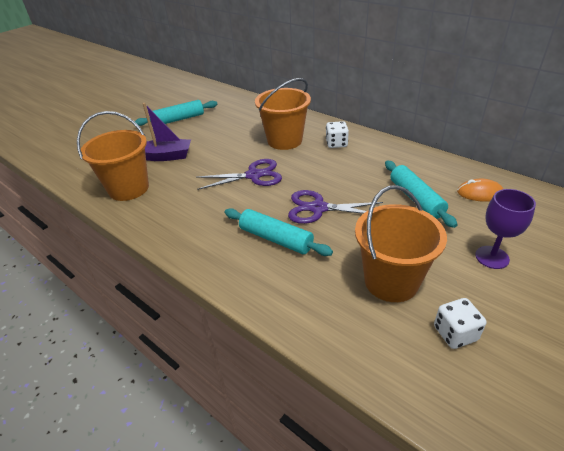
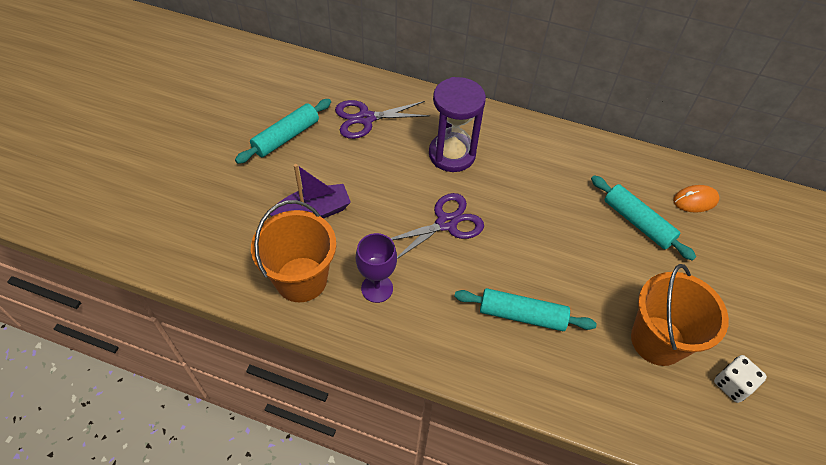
camera: 25 degrees left, 15 degrees up
(284, 140) = (452, 154): orange bucket -> purple hourglass
(318, 208) = (544, 259): purple scissors -> purple scissors (365, 118)
(336, 144) = (516, 149): white dice -> none
(492, 257) = (733, 286): purple goblet -> purple goblet (377, 288)

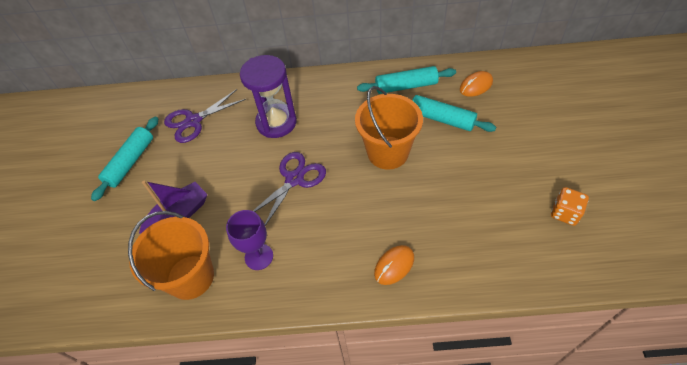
camera: 15 degrees left, 0 degrees up
(514, 358) = (394, 265): none -> orange mouse
(522, 315) = (385, 228): turquoise rolling pin -> turquoise rolling pin (406, 86)
(657, 340) = (496, 203): orange bucket -> orange bucket (388, 152)
(732, 384) = (565, 213): white dice -> orange dice

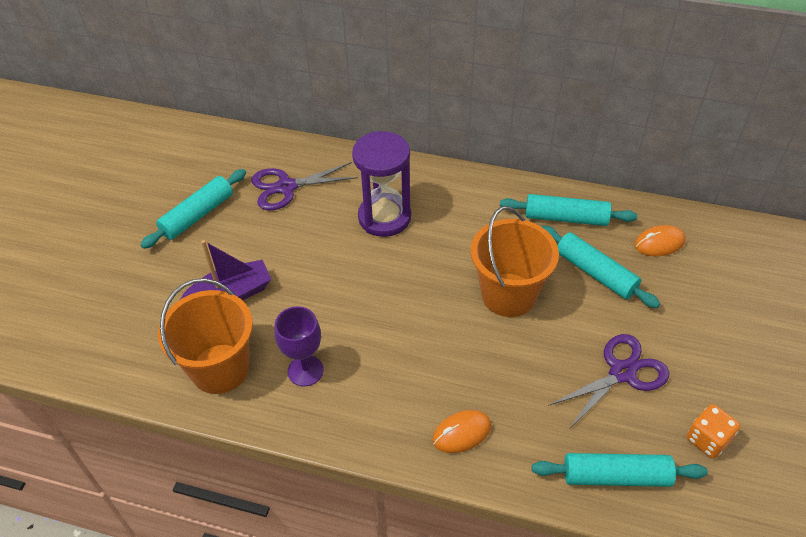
camera: 15 degrees right, 5 degrees down
(294, 179) = (381, 293): purple scissors -> purple scissors (622, 373)
(515, 260) = (616, 476): none -> turquoise rolling pin

